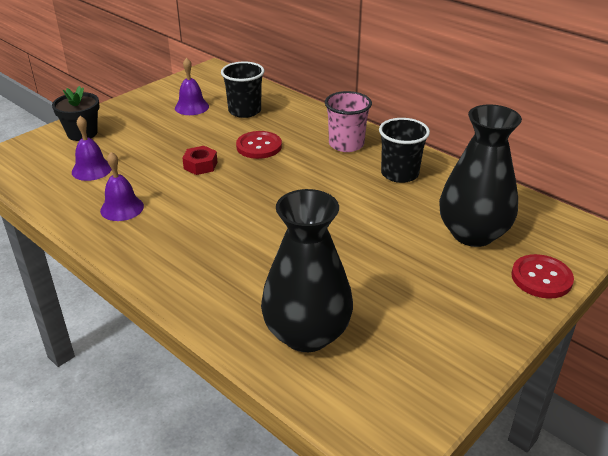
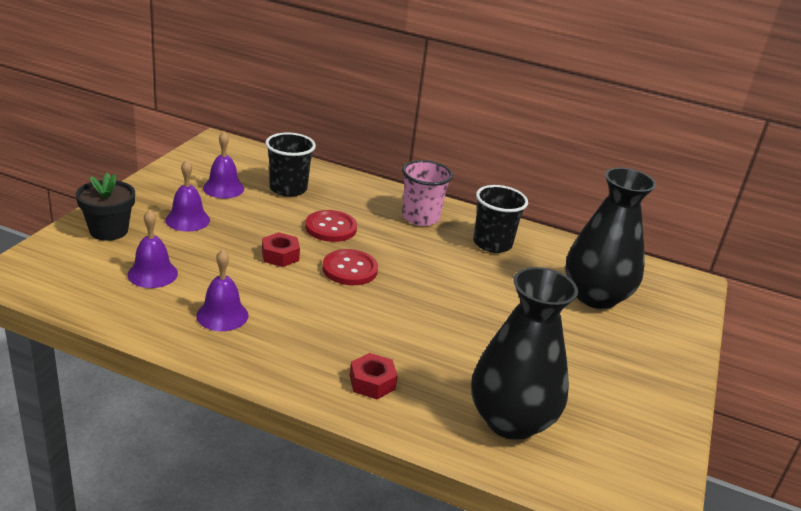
camera: 25 degrees left, 5 degrees down
(146, 130) = (187, 220): none -> purple bell
(205, 280) = (372, 382): none -> red nut
(541, 278) = (677, 331): red button -> red button (350, 269)

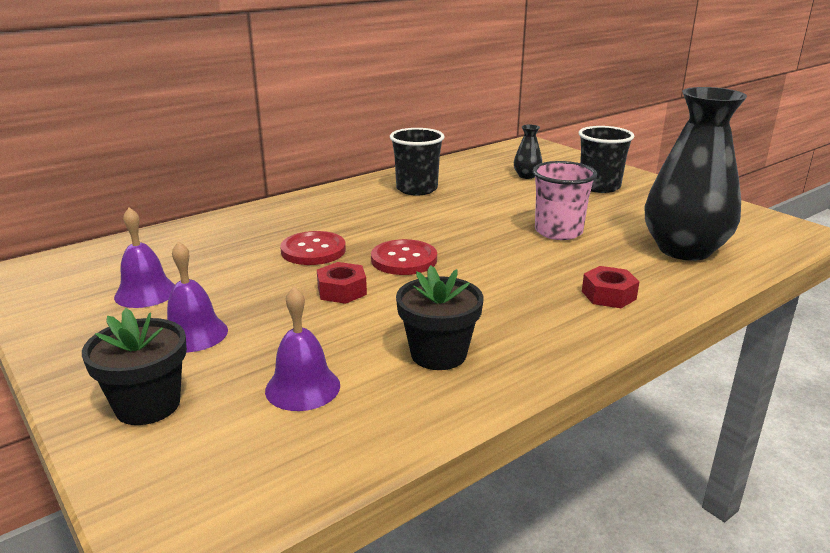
camera: 55 degrees left, 5 degrees down
(222, 315) = (438, 354): purple bell -> black flower pot
(288, 189) = (201, 254): black cup -> black cup (599, 187)
(420, 217) = (340, 205): pink cup -> pink cup (558, 232)
(595, 296) = (527, 176): black vase -> black vase, size x0.41

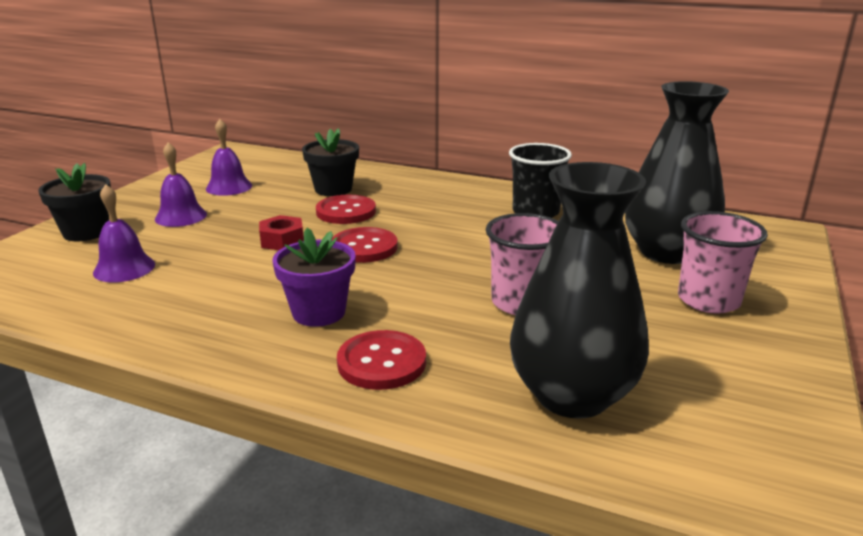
camera: 60 degrees right, 0 degrees up
(438, 354) = (198, 303): black flower pot -> black flower pot (333, 189)
(509, 302) = (319, 312): none -> purple flower pot
(527, 176) = (667, 252): black vase -> black vase, size x2.43
(599, 187) = (708, 300): black cup -> pink cup
(608, 295) = (381, 362): red nut -> red button

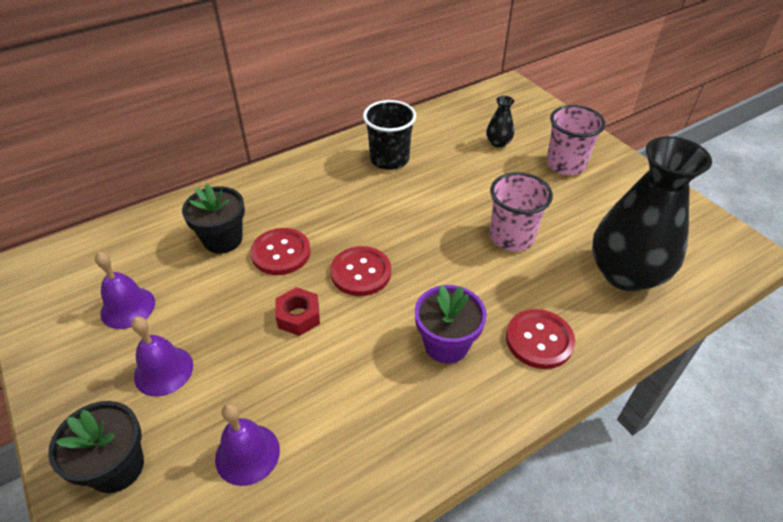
camera: 55 degrees left, 20 degrees up
(667, 252) = (498, 143): black vase -> black vase, size x0.41

